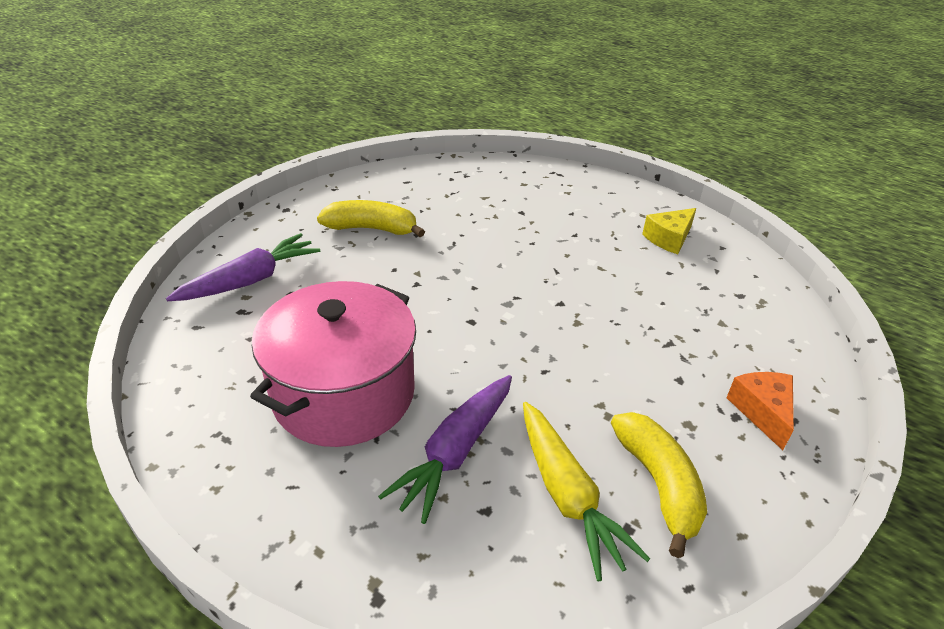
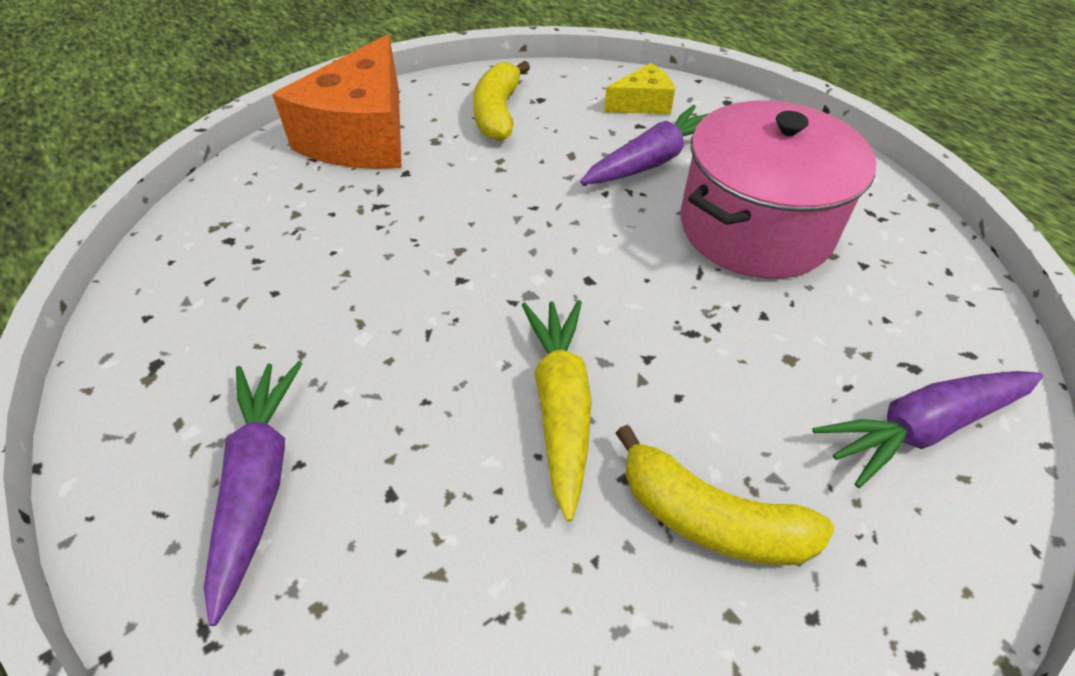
camera: 160 degrees left, 10 degrees up
(567, 495) = (573, 120): yellow carrot -> yellow carrot (561, 405)
(582, 205) = (259, 482): none -> purple carrot
(669, 238) = (201, 352): yellow cheese -> yellow cheese (642, 104)
(762, 412) = (362, 135): orange cheese -> orange cheese, size x2.08

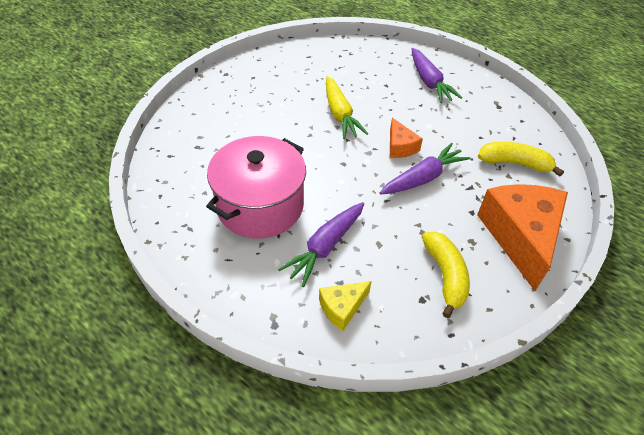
camera: 165 degrees right, 0 degrees up
(458, 296) = (400, 147): none -> orange cheese
(709, 518) = (283, 92): yellow banana -> yellow banana (515, 163)
(922, 428) = (203, 125): purple carrot -> purple carrot (423, 178)

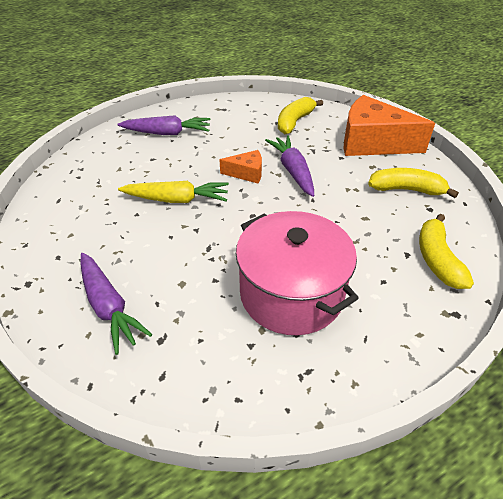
camera: 70 degrees left, 5 degrees down
(325, 247) = (362, 254): purple carrot -> purple carrot (109, 306)
(342, 308) = (437, 259): yellow cheese -> yellow banana

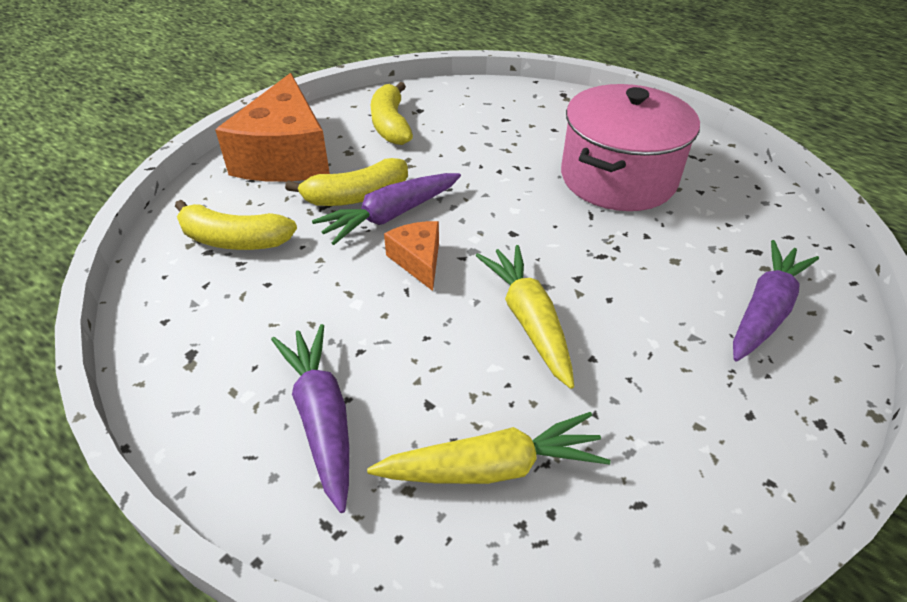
camera: 110 degrees left, 0 degrees up
(109, 167) = (492, 467): none -> yellow carrot
(437, 259) = (501, 103): yellow banana -> yellow banana (356, 196)

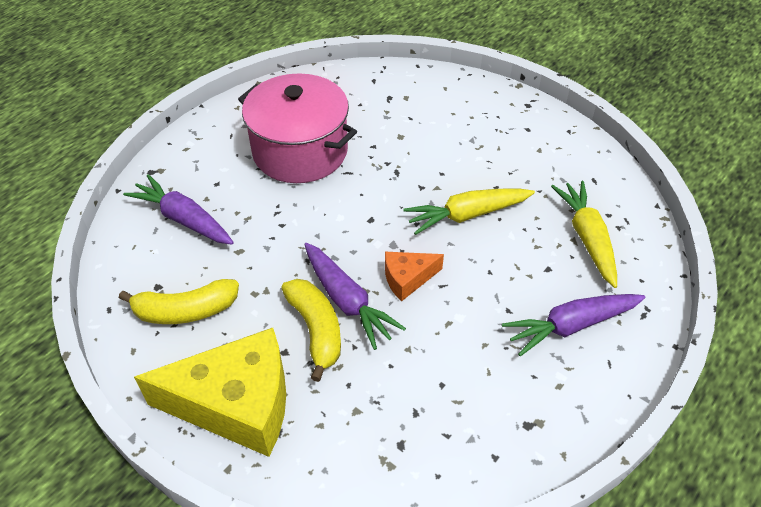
camera: 90 degrees left, 5 degrees up
(234, 240) = (383, 424): yellow banana -> none
(285, 156) = (236, 404): orange cheese -> yellow cheese
(765, 310) = (446, 106): purple carrot -> purple carrot (183, 219)

